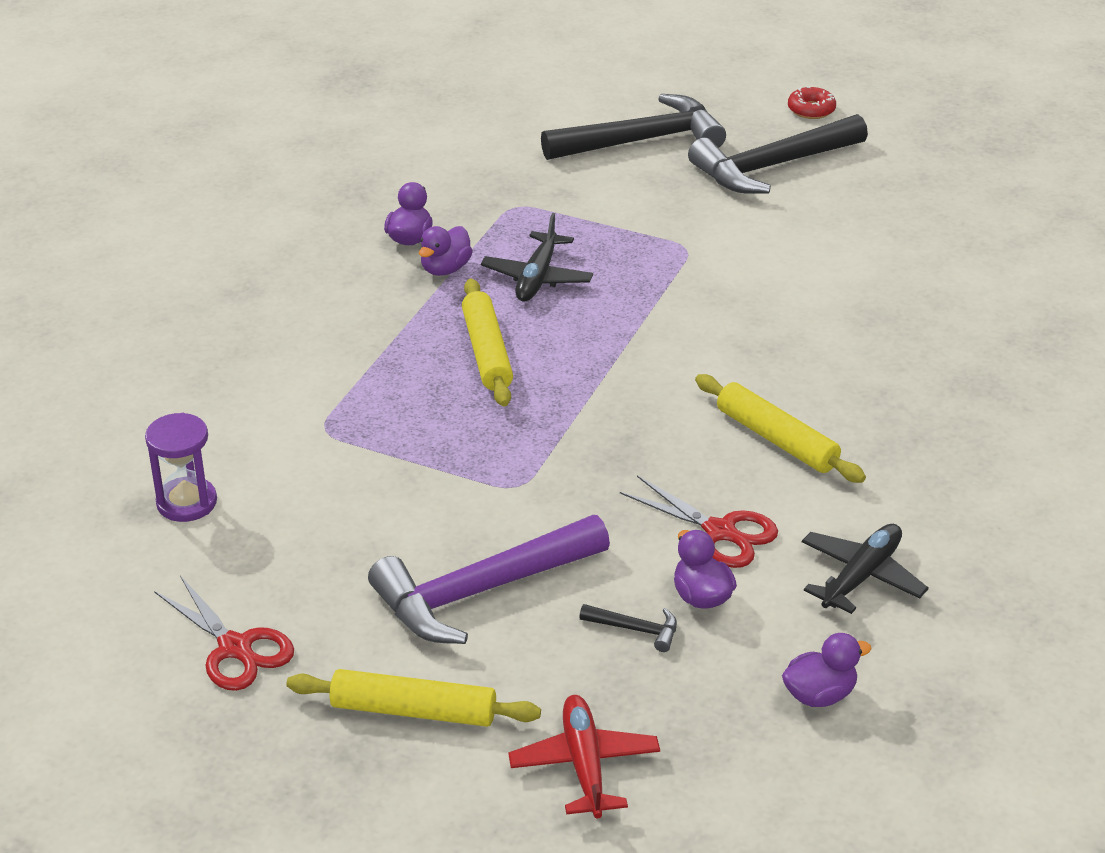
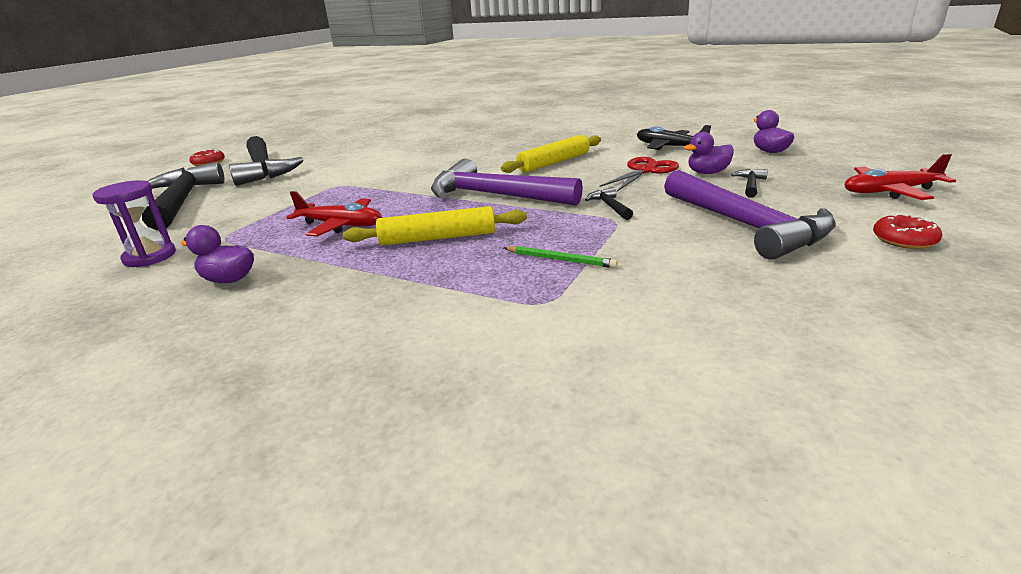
camera: 85 degrees left, 10 degrees down
(187, 502) = (696, 382): purple hourglass -> purple hourglass (150, 257)
(235, 648) = (919, 324): red scissors -> none
(413, 440) = (560, 259): none -> green pencil
(413, 711) = (904, 240): yellow rolling pin -> red donut
(445, 269) = (298, 260): purple duck -> none
(537, 278) = (341, 225): black plane -> red plane
(567, 485) = (609, 206): none -> black hammer
(624, 386) = (494, 195): none -> purple hammer

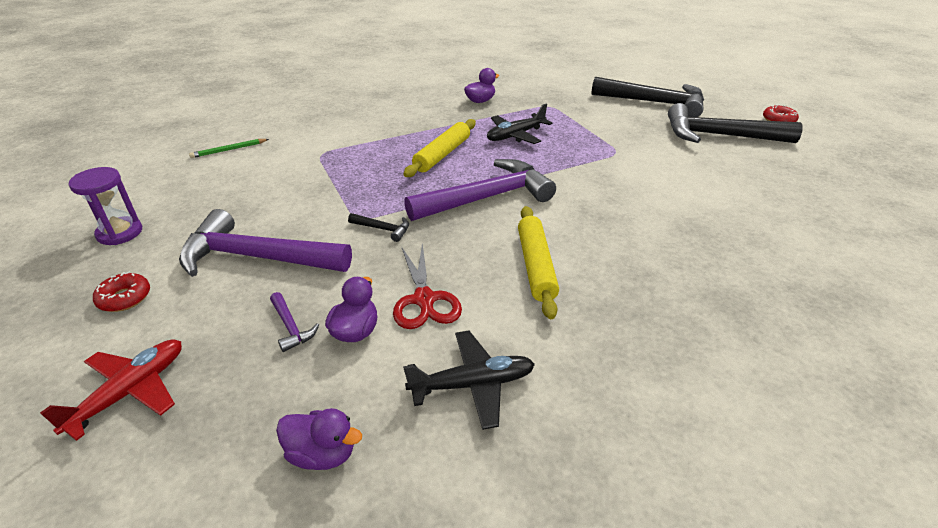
camera: 125 degrees right, 10 degrees up
(150, 257) = (546, 89): purple hourglass -> purple hourglass (120, 233)
(341, 225) = (515, 135): red plane -> black plane
(560, 259) = (348, 174): green pencil -> green pencil (229, 150)
(750, 185) = (291, 327): black hammer -> purple hammer

